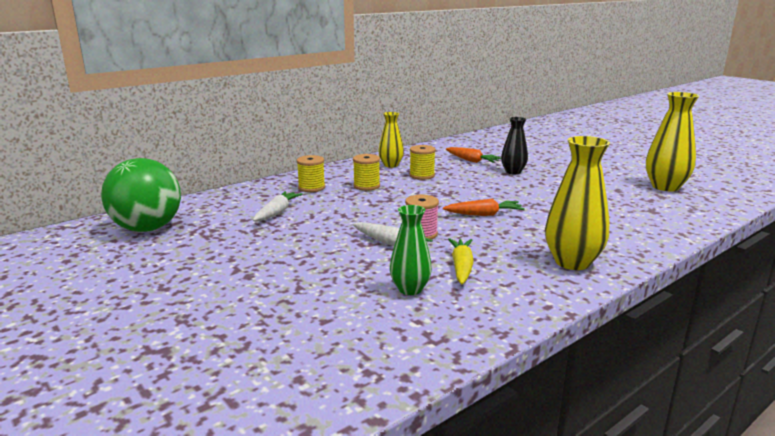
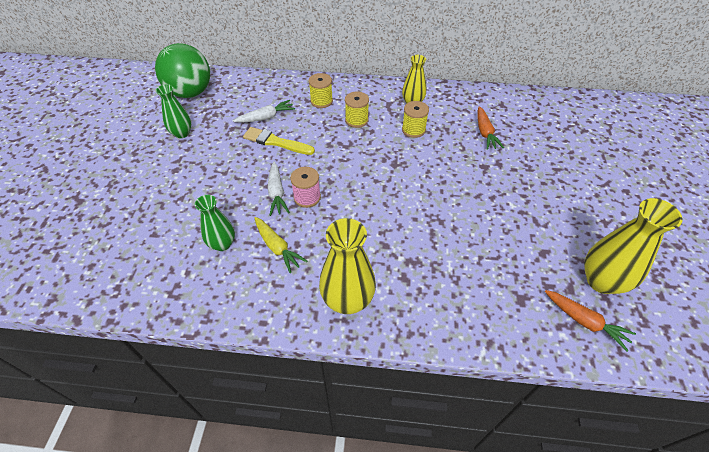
camera: 45 degrees right, 30 degrees up
(200, 253) = (182, 133): none -> green vase
(321, 220) = (276, 142): none -> yellow brush
(461, 267) = (277, 248): yellow carrot -> yellow carrot turned 90 degrees clockwise
(484, 215) = (379, 206): orange carrot -> orange carrot (585, 322)
(513, 172) = (493, 168): black vase -> none

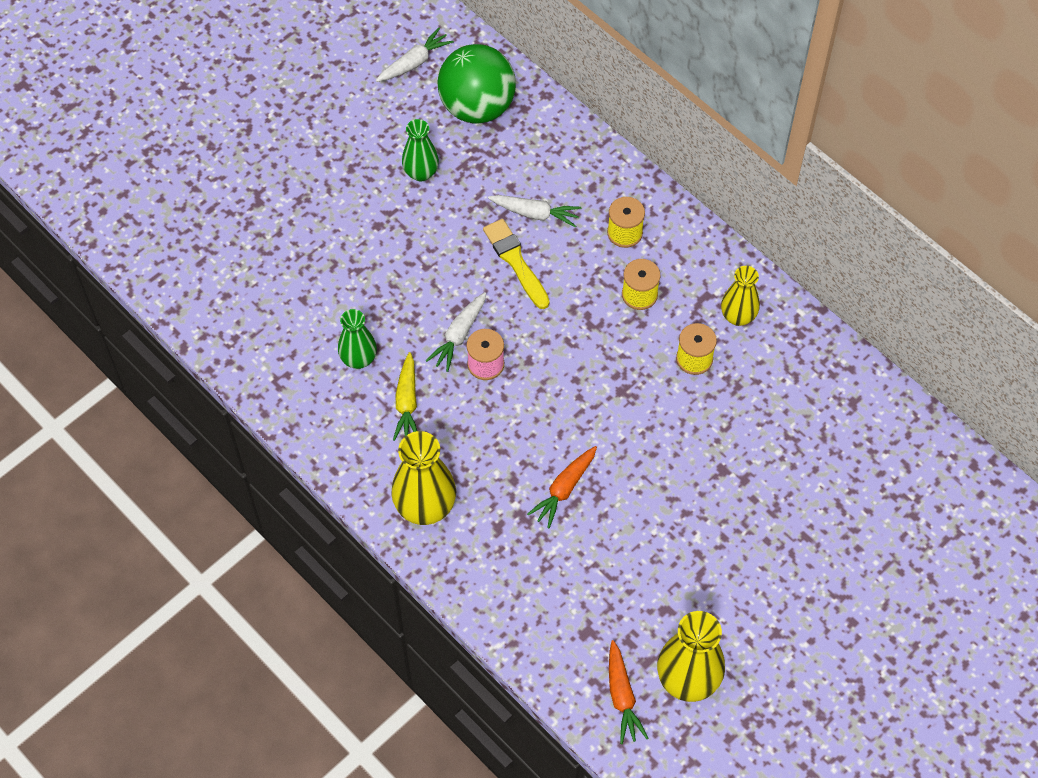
camera: 40 degrees right, 10 degrees up
(136, 92) = (414, 62): none -> white carrot
(485, 133) = (778, 426): orange carrot -> orange carrot (564, 489)

